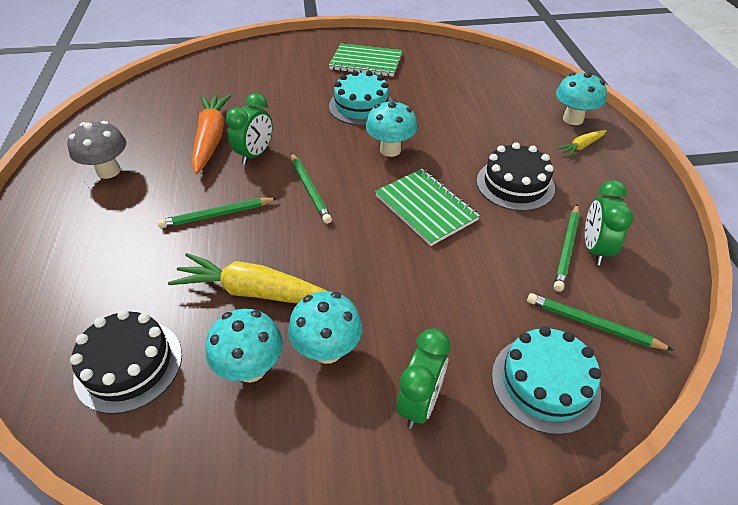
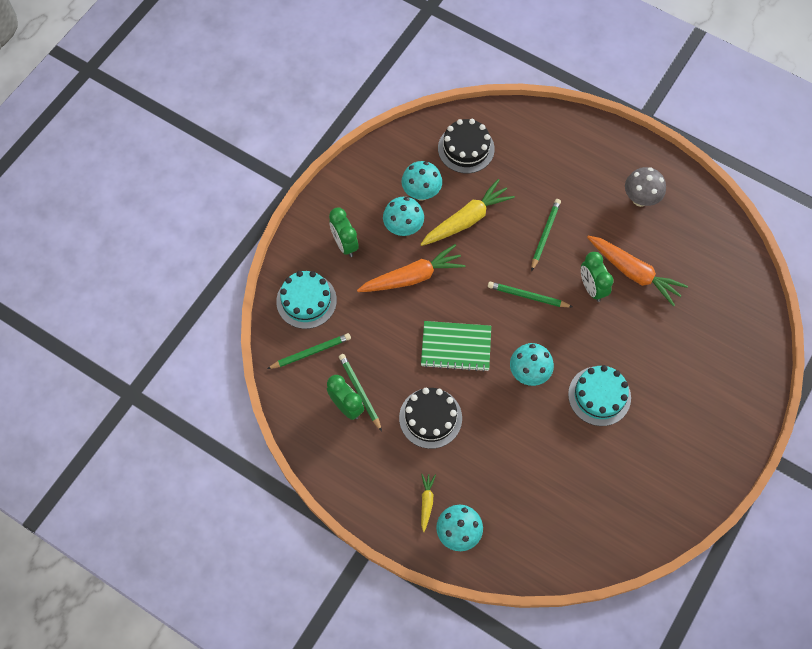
camera: 130 degrees right, 20 degrees up
(366, 62) = (666, 451): green notebook -> none
(387, 293) = (412, 277): none -> orange carrot

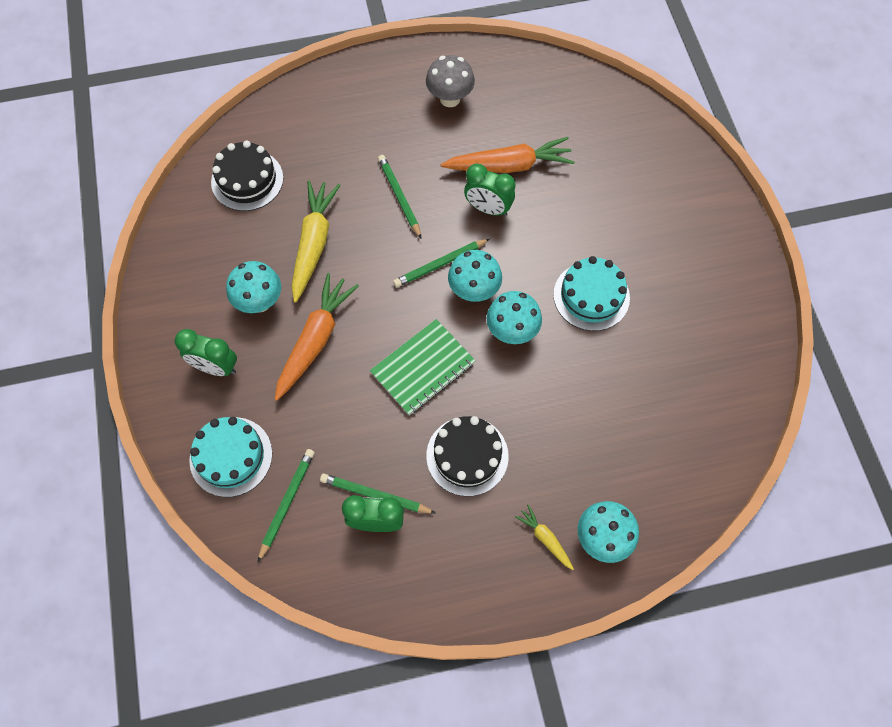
camera: 45 degrees left, 0 degrees up
(421, 193) = (244, 255): turquoise mushroom -> turquoise mushroom (474, 291)

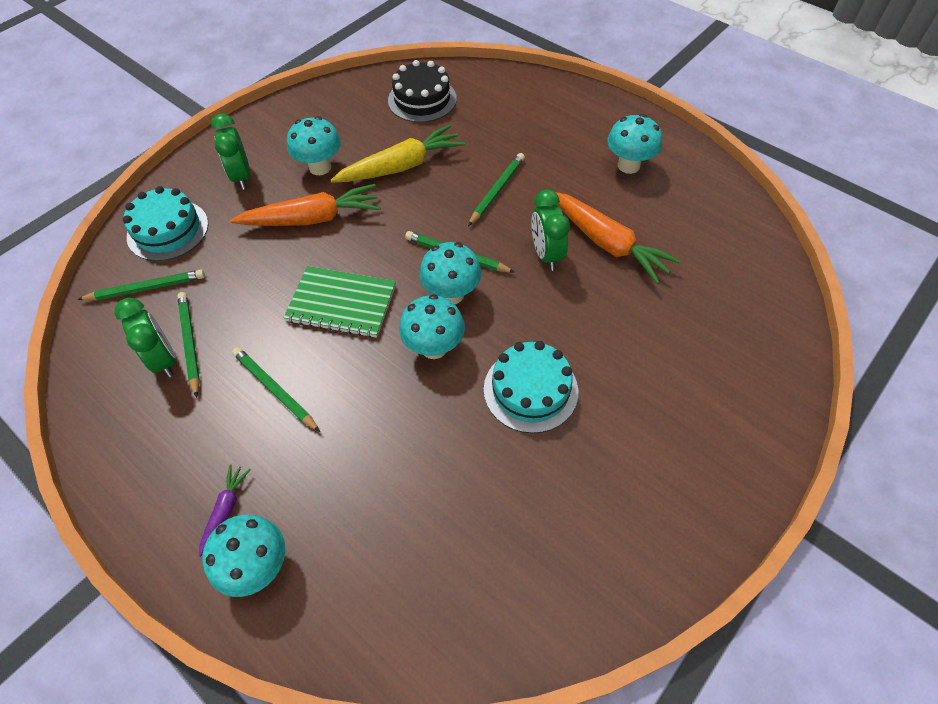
camera: 55 degrees right, 10 degrees down
(450, 99) = (628, 165): grey mushroom -> turquoise mushroom
(467, 456) = (275, 389): black cake -> green pencil
(545, 538) = (225, 510): yellow carrot -> purple carrot

